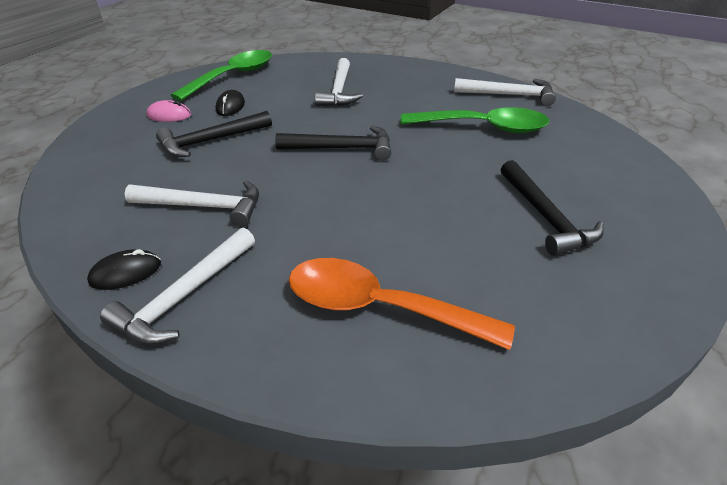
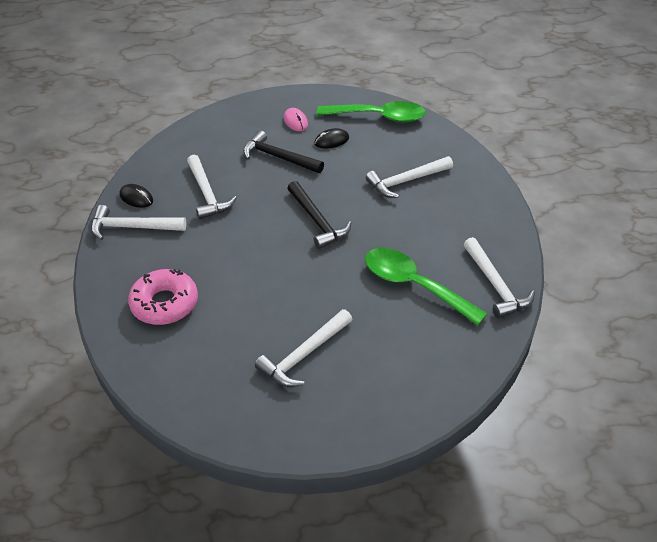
camera: 60 degrees right, 5 degrees up
(379, 307) = (165, 303): orange spoon -> pink donut
(483, 127) = (414, 285): green spoon -> green spoon turned 150 degrees clockwise
(545, 217) = (304, 355): black hammer -> white hammer

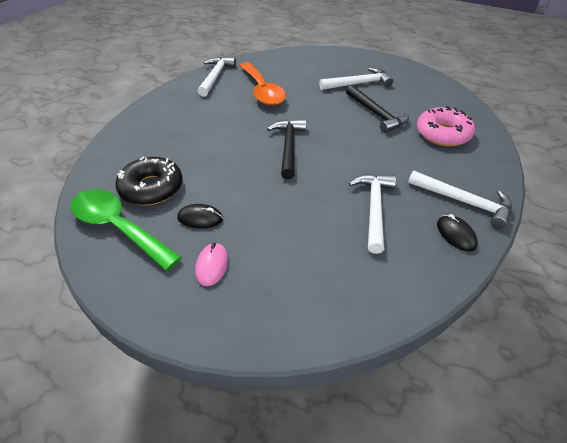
camera: 150 degrees left, 0 degrees up
(278, 157) = (273, 221): black hammer -> black hammer (376, 114)
(391, 145) = (151, 188): none -> black donut
(406, 181) = (184, 150): white hammer -> none
(414, 285) = (262, 91): green spoon -> orange spoon

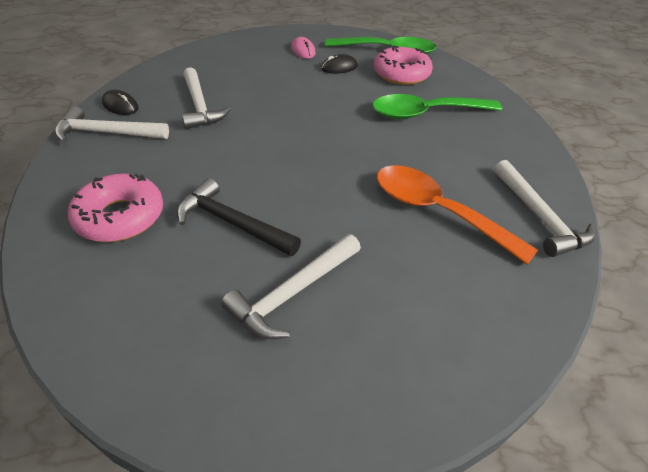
camera: 150 degrees right, 0 degrees up
(151, 188) = (401, 74): black donut -> pink donut
(189, 142) = (426, 113): none -> green spoon
(288, 147) = (320, 137): black hammer -> none

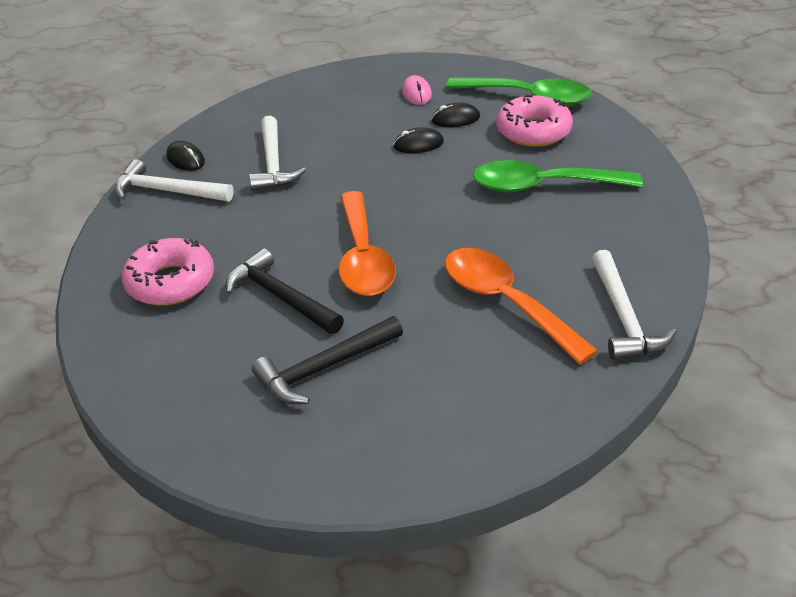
camera: 15 degrees right, 5 degrees down
(293, 293) = (324, 368): white hammer -> black hammer
(299, 180) = (363, 257): none -> orange spoon
(316, 87) = (418, 144): none -> black mouse

